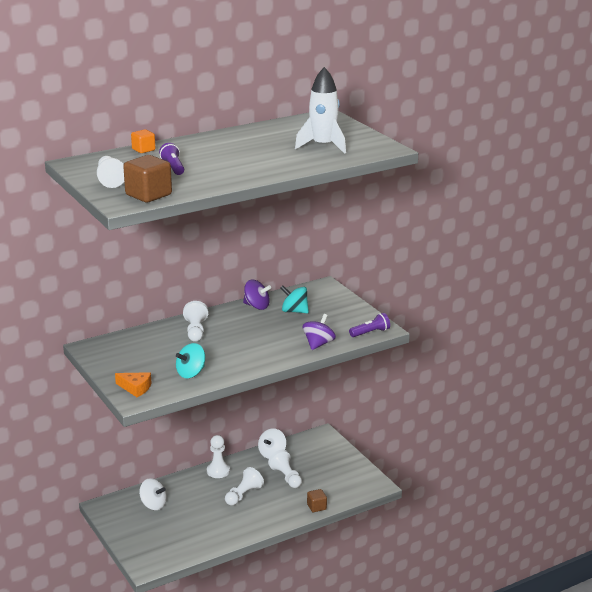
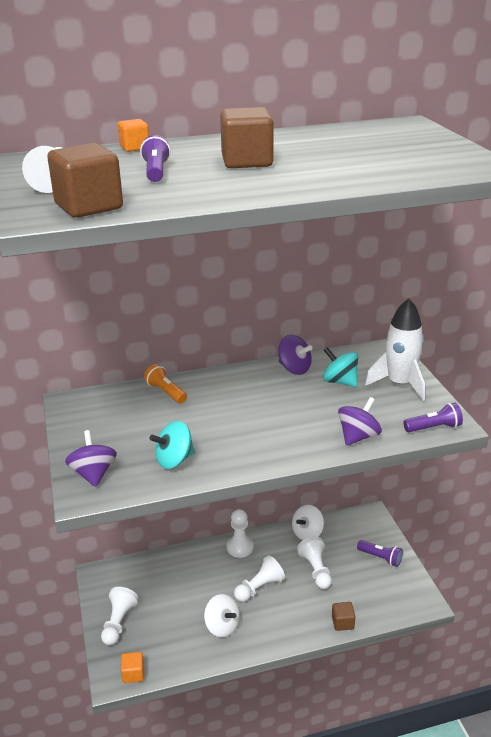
camera: 15 degrees right, 5 degrees up
(135, 388) = (93, 474): orange cheese -> purple spinning top
(153, 505) = (153, 583): white spinning top -> white spinning top (222, 626)
(161, 562) = (133, 674): none -> orange cube
(163, 332) = (166, 392): none -> orange flashlight
(195, 331) = (206, 395): white pawn -> white pawn (118, 622)
(230, 155) = (247, 162): none -> brown cube
(323, 146) = (390, 158): white rocket -> white rocket (399, 384)
(336, 462) = (380, 558): none -> purple flashlight

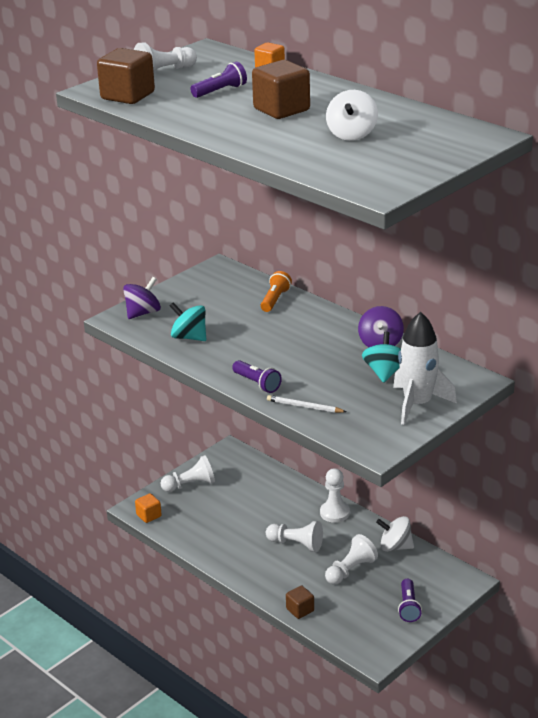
camera: 60 degrees right, 0 degrees up
(222, 626) = (234, 541): white spinning top -> white spinning top (351, 134)
(358, 436) = (305, 407): purple spinning top -> white pencil
(433, 428) = (360, 441): purple flashlight -> purple flashlight (257, 383)

